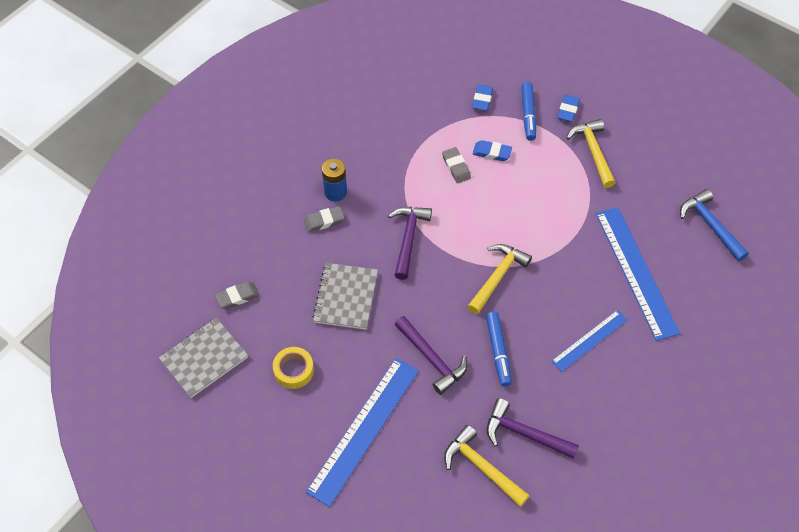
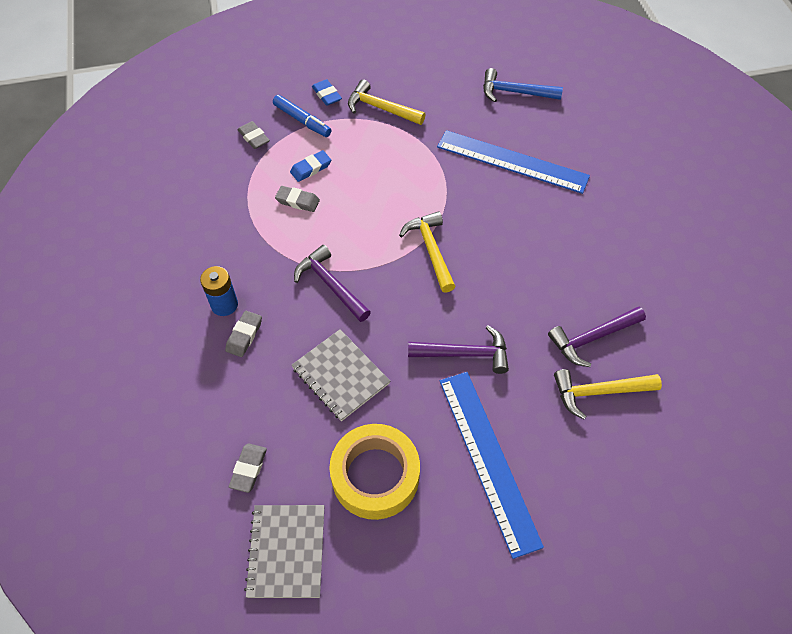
camera: 50 degrees left, 0 degrees up
(293, 370) = (375, 475): yellow tape -> yellow tape, size x1.81
(482, 100) = (254, 137): blue eraser -> grey eraser
(498, 351) = (500, 300): blue marker -> none
(589, 340) = (545, 233): blue ruler -> none

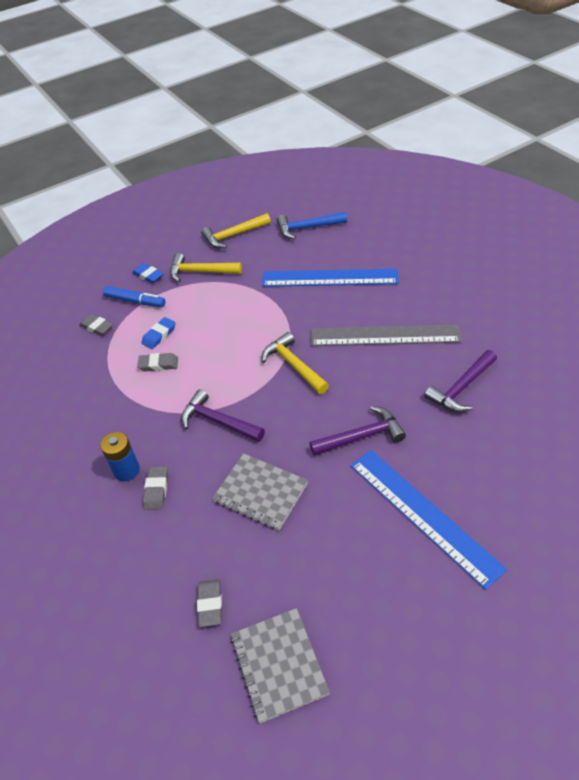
camera: 15 degrees left, 10 degrees down
(375, 475) = (331, 565): yellow tape -> none
(539, 250) = (384, 336): none -> grey ruler
(599, 392) = (488, 427): yellow hammer -> yellow hammer (233, 235)

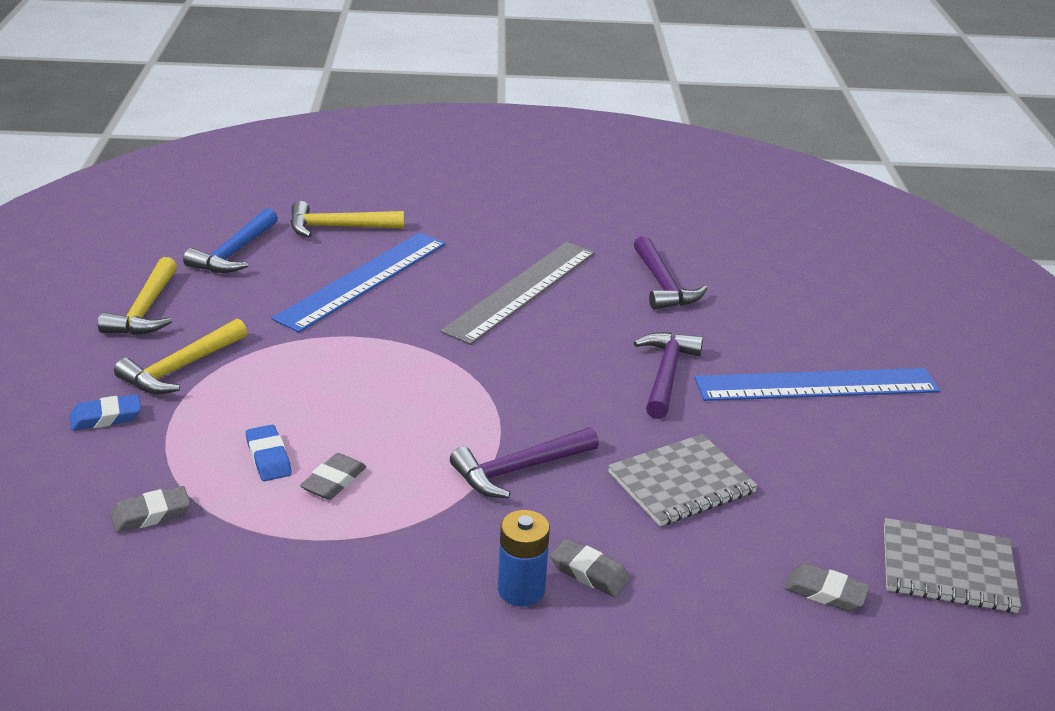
camera: 65 degrees left, 15 degrees down
(135, 301) = (149, 452): blue marker -> none
(293, 365) = (489, 371): yellow hammer -> yellow hammer (338, 227)

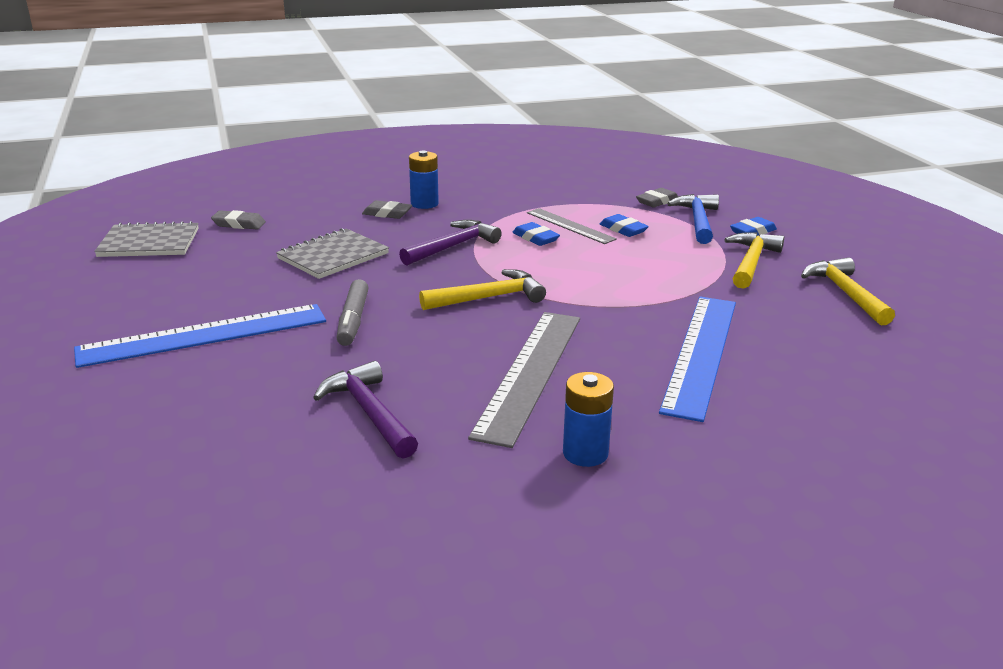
camera: 165 degrees right, 5 degrees down
(234, 253) = (861, 357): blue hammer -> blue hammer (697, 221)
(334, 481) = (570, 226): grey eraser -> grey ruler
(338, 227) = (804, 411): yellow hammer -> yellow hammer (489, 298)
(400, 464) = (535, 238): none -> blue eraser
(518, 232) = (585, 453): none -> blue battery
(666, 374) = (353, 320): purple hammer -> grey marker

